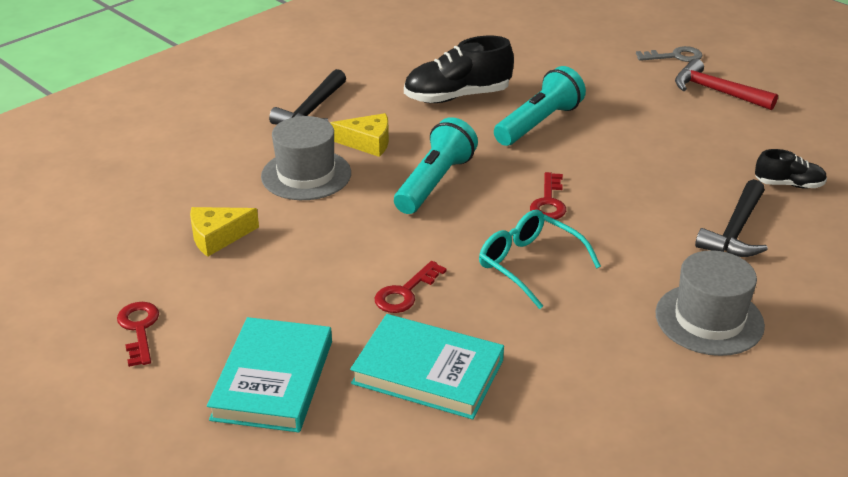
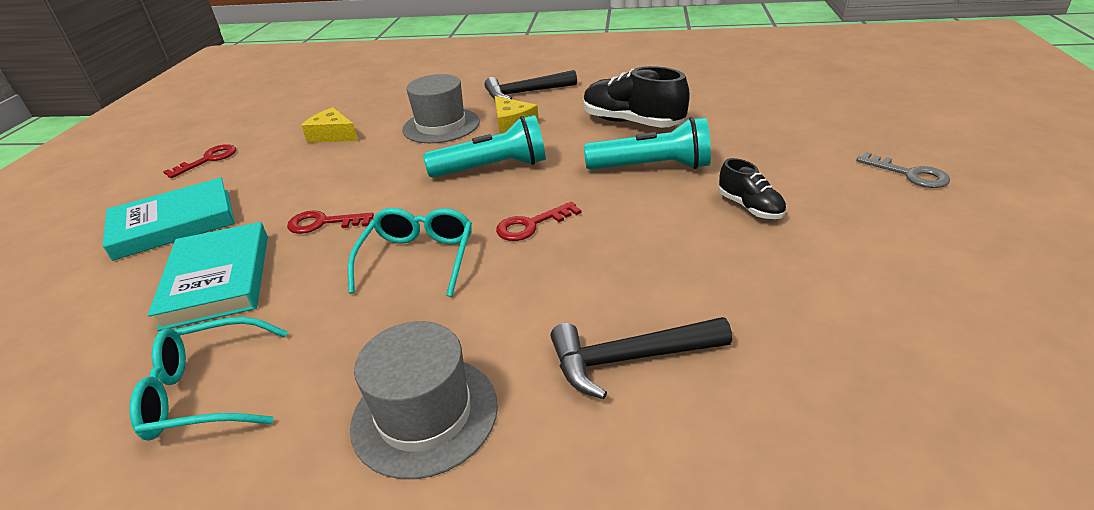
camera: 55 degrees right, 0 degrees up
(588, 407) = (206, 392): none -> turquoise glasses
(717, 91) = (896, 224): red hammer -> none
(789, 184) = (793, 360): black shoe -> black shoe (750, 207)

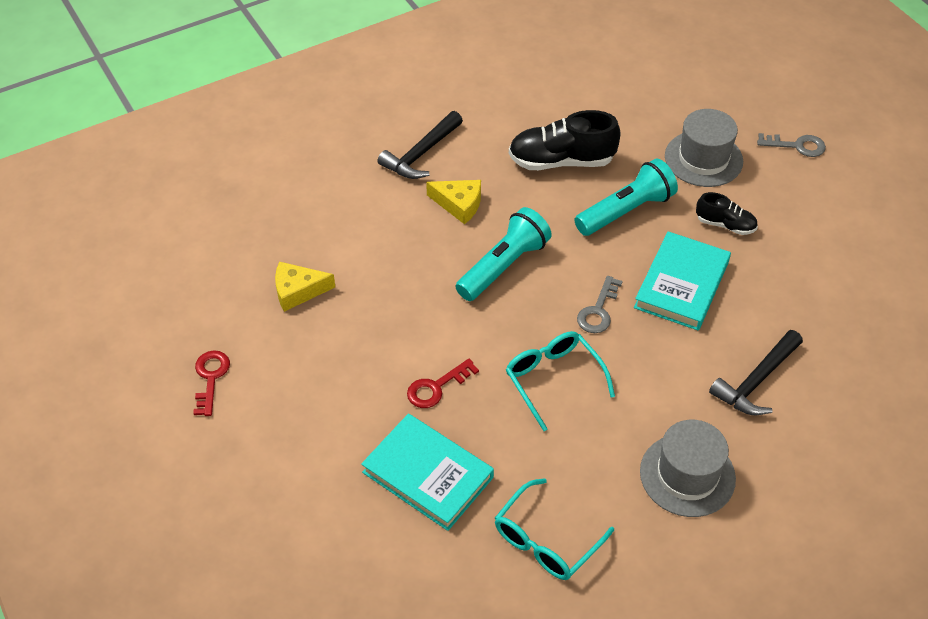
camera: 40 degrees left, 15 degrees up
(174, 224) = (302, 454): turquoise book -> turquoise book (682, 285)
(441, 126) = (393, 233): grey hat -> grey hat (703, 159)
(531, 225) = (598, 310): red key -> grey key

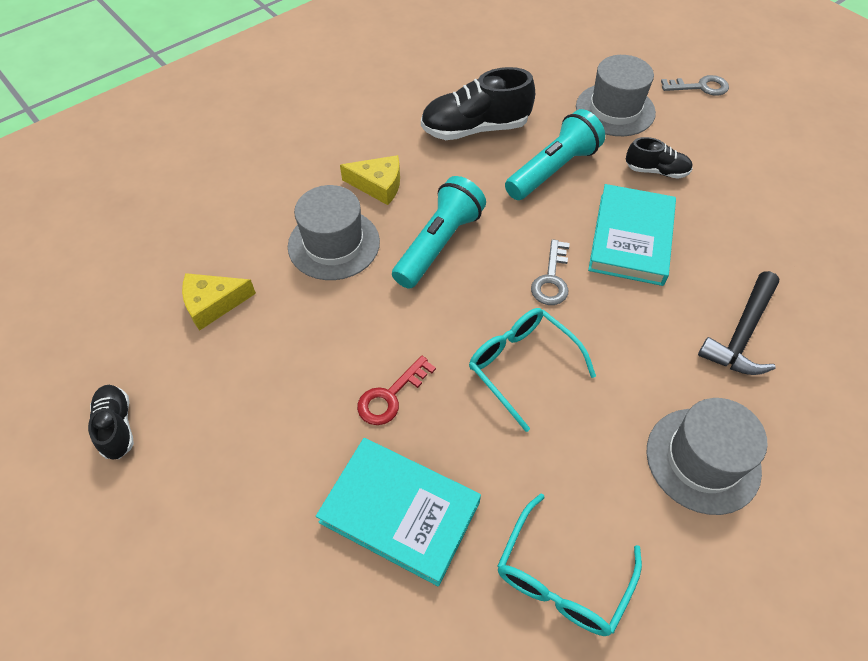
camera: 10 degrees left, 5 degrees up
(210, 378) = (117, 426): red key -> black shoe
(409, 253) = (334, 244): none -> grey hat
(421, 154) = (329, 139): black hammer -> none

